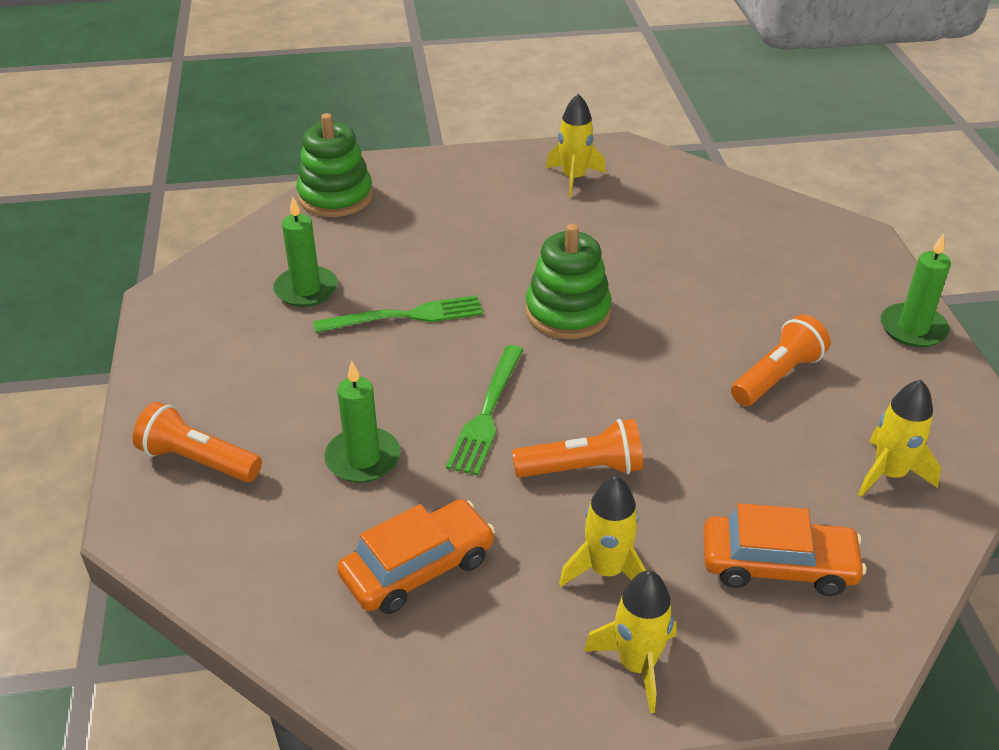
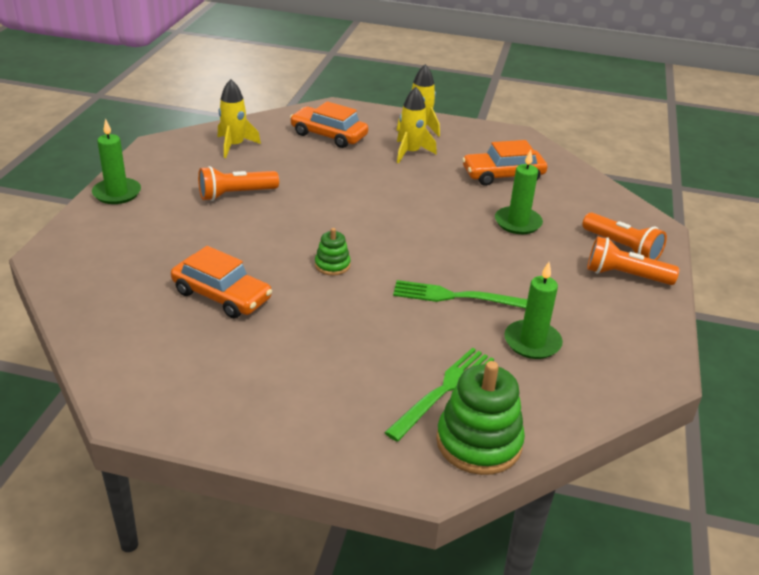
camera: 160 degrees left, 5 degrees down
(487, 414) = (431, 223): green fork -> green fork (444, 389)
(568, 312) = (332, 265): green stacking toy -> green stacking toy, size x0.53
(573, 178) = (217, 386): yellow rocket -> none
(582, 468) = (392, 187): orange flashlight -> orange flashlight (625, 276)
(648, 246) = (222, 295): none -> orange car

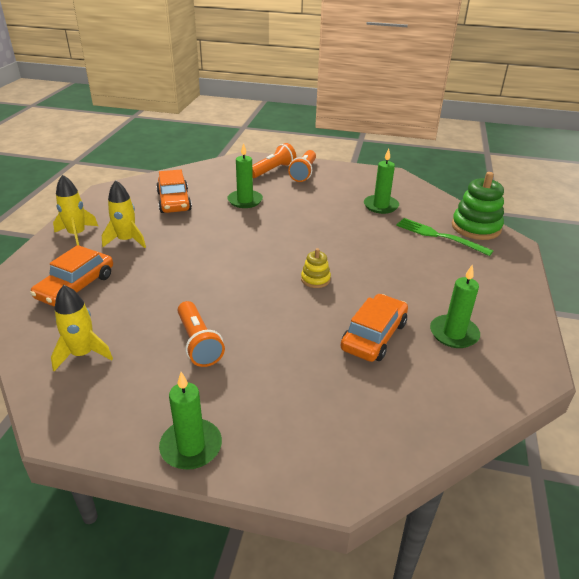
camera: 90 degrees left, 0 degrees up
(211, 356) = (454, 334): none -> green candle
(332, 265) = (315, 279): green stacking toy -> yellow stacking toy
(455, 297) = (342, 228): green fork -> none

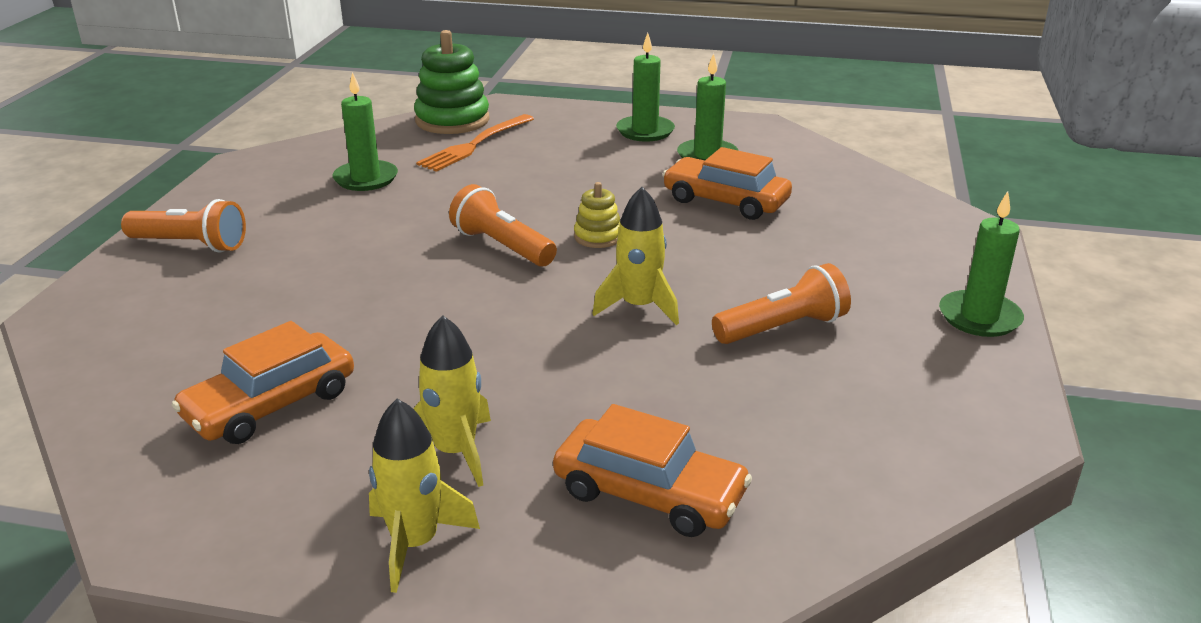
camera: 90 degrees left, 5 degrees down
(82, 354) = (851, 440): yellow rocket -> yellow rocket (639, 307)
(174, 201) = (270, 404): orange car -> orange car turned 150 degrees clockwise
(245, 201) = (300, 308): green candle -> green candle (645, 131)
(272, 170) = (156, 280): orange flashlight -> orange flashlight (502, 246)
(438, 236) = (474, 145): green fork -> orange fork

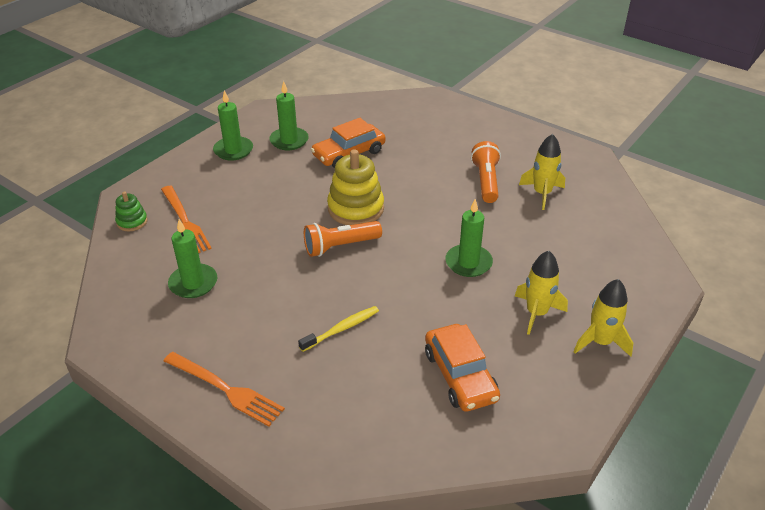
camera: 65 degrees left, 10 degrees up
(190, 245) = (227, 390): orange flashlight -> orange fork
(329, 288) = (341, 329): none -> yellow toothbrush
(452, 120) = (132, 222): green stacking toy -> green stacking toy, size x0.53
(598, 237) = (356, 208): yellow stacking toy -> yellow stacking toy, size x1.90
(639, 307) = (440, 217): yellow rocket -> yellow rocket (542, 193)
(649, 493) = (592, 261): orange car -> none
(979, 317) = (508, 128): green candle -> green candle (468, 263)

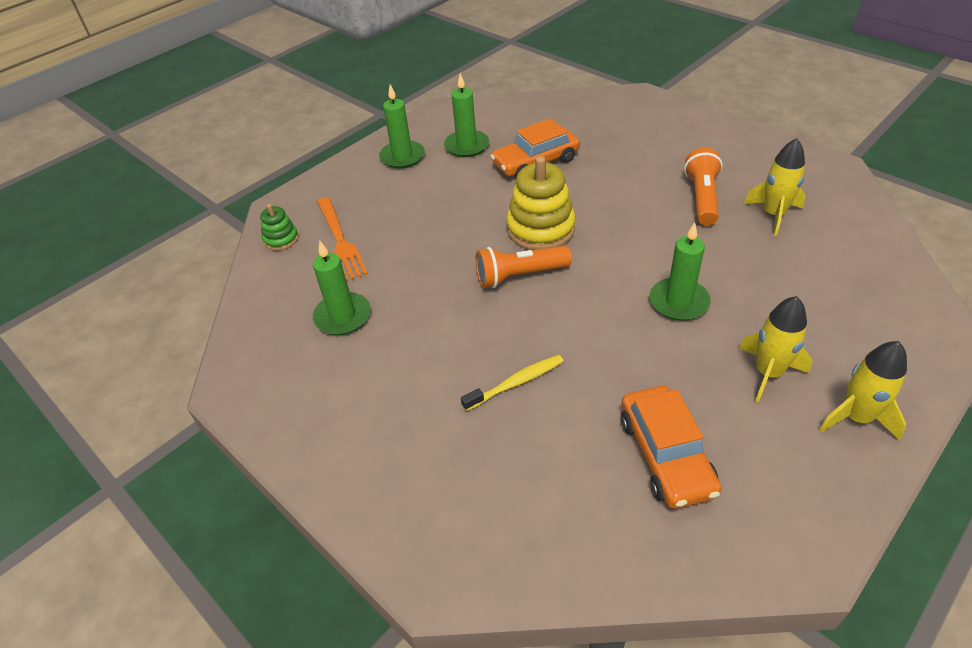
camera: 10 degrees right, 5 degrees up
(227, 390) = (370, 457): orange fork -> none

